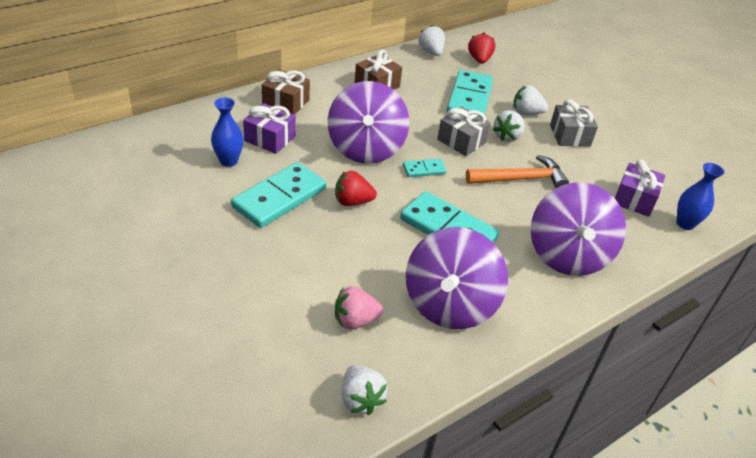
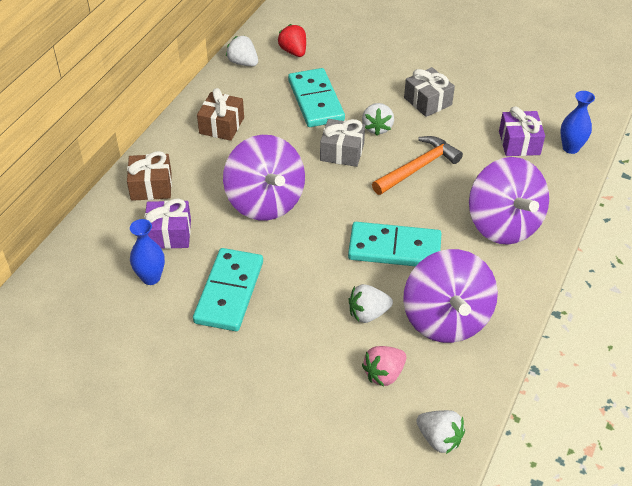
camera: 25 degrees left, 5 degrees up
(352, 202) = (296, 263): red strawberry -> none
(424, 170) = (332, 198): turquoise domino -> none
(526, 112) = (375, 94): white strawberry -> white strawberry (368, 314)

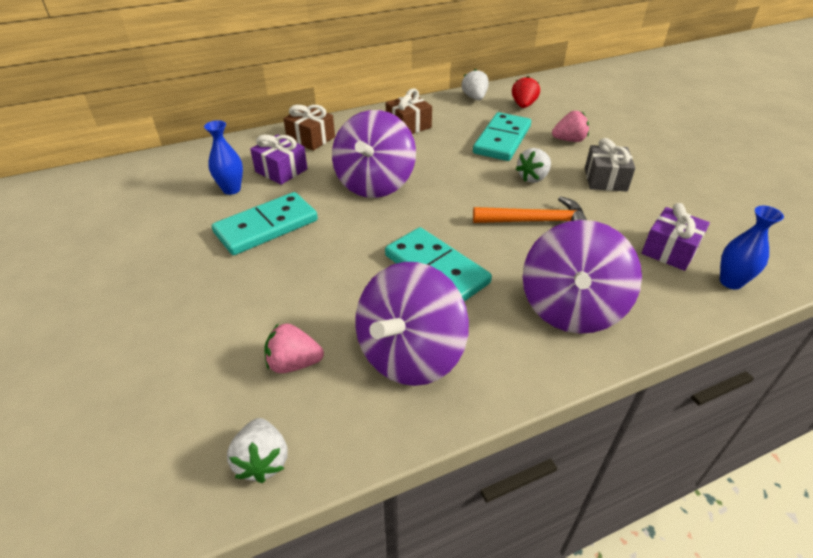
camera: 40 degrees right, 5 degrees down
(342, 152) = (480, 180): grey gift -> none
(366, 74) = (569, 140): none -> pink strawberry
(368, 314) = (346, 305): white strawberry -> none

